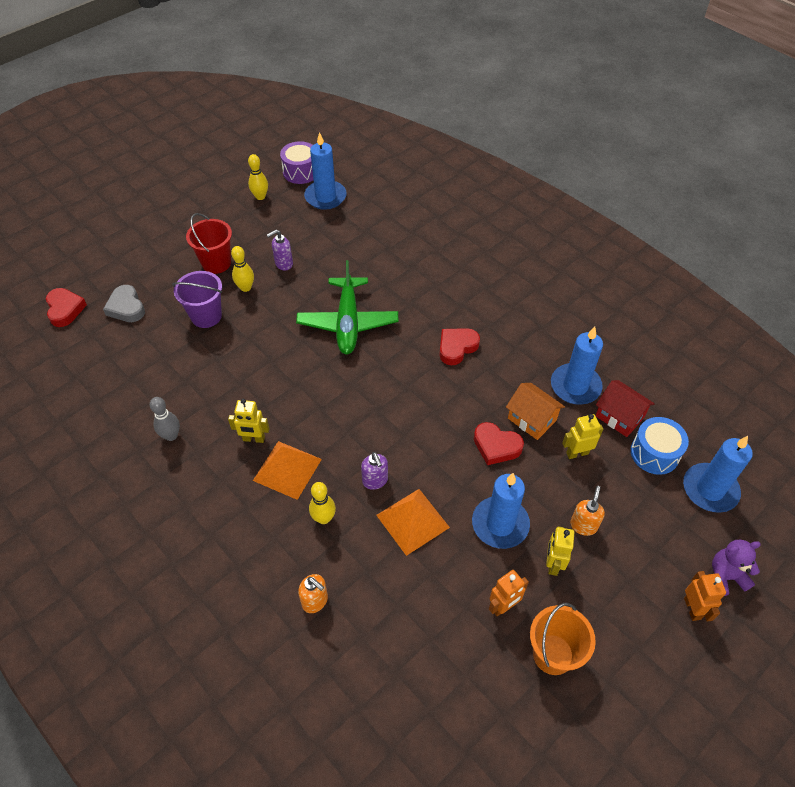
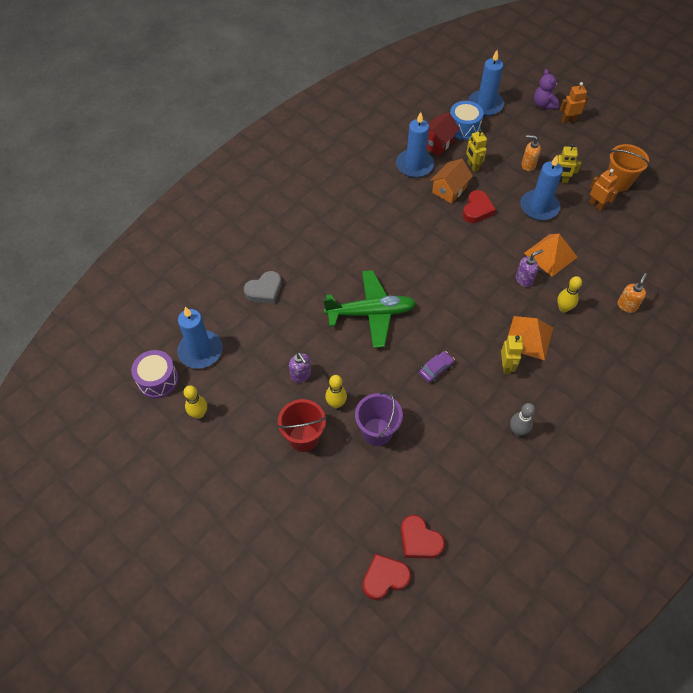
camera: 95 degrees left, 5 degrees up
(126, 307) = (374, 512): grey heart -> grey heart (264, 290)
(265, 372) = (436, 369): none -> purple car
(457, 347) = (388, 235): red heart -> red heart (419, 540)

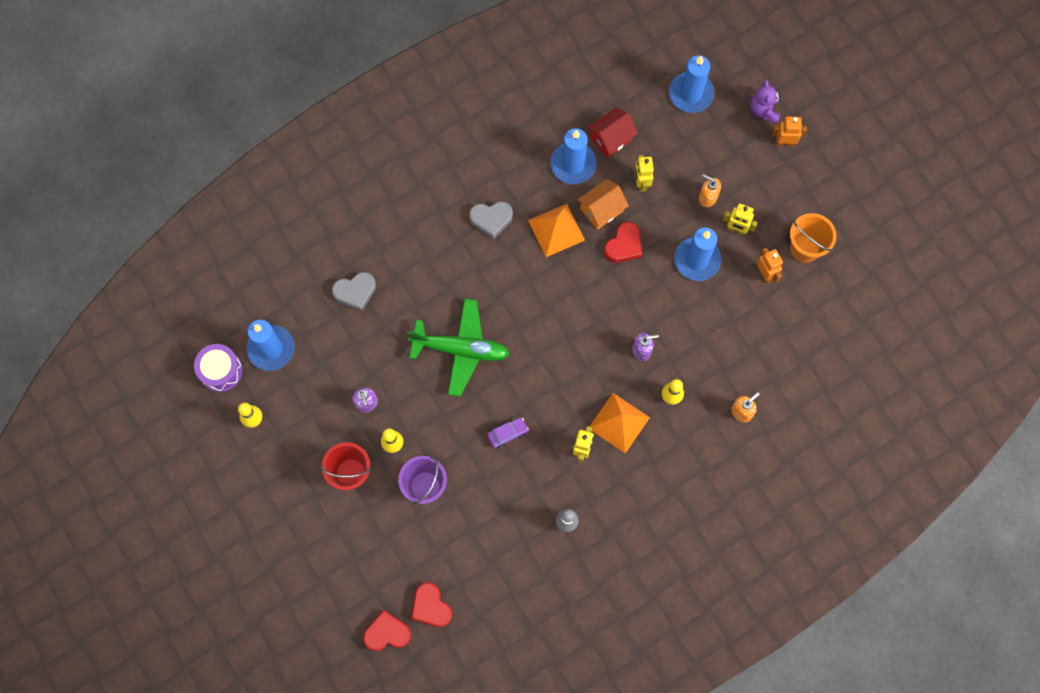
camera: 15 degrees right, 15 degrees up
(363, 214) = (491, 219): none -> grey heart
(463, 128) = (651, 123): blue drum -> none
(550, 255) = (684, 327): orange pyramid -> orange pyramid (556, 230)

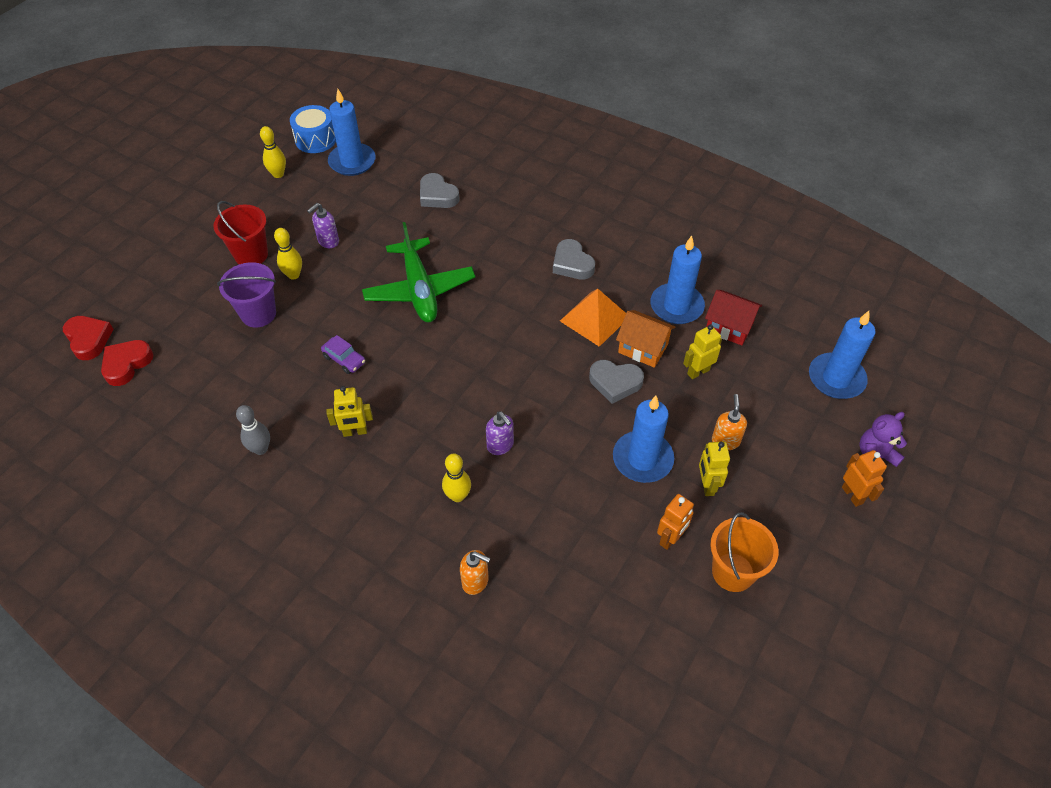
camera: 65 degrees right, 20 degrees down
(221, 371) = (315, 139): purple drum -> blue drum
(619, 422) = (402, 455): orange pyramid -> none
(624, 245) = (615, 383): red heart -> grey heart

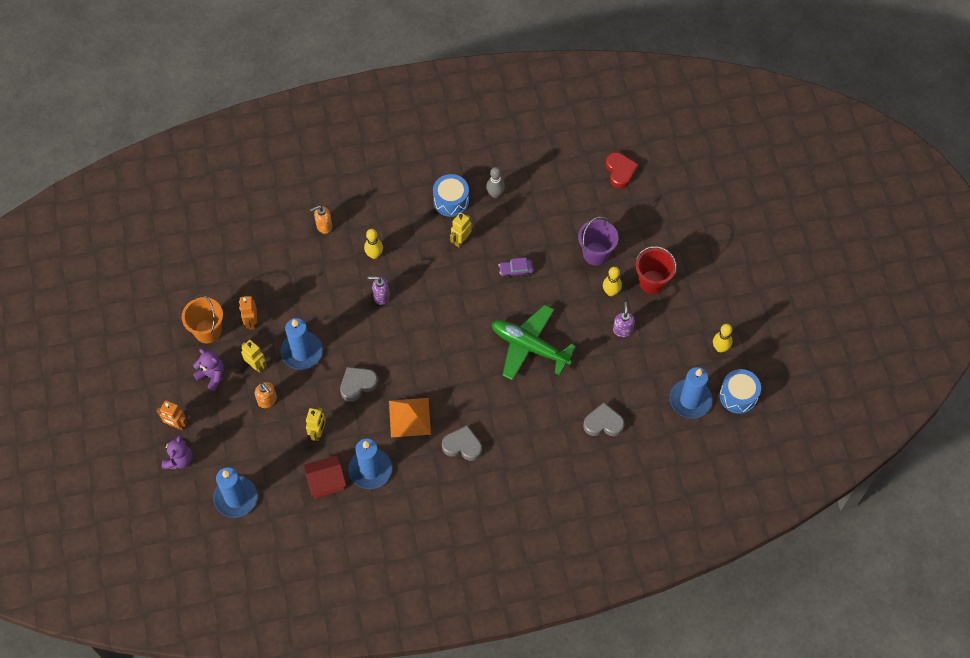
camera: 135 degrees right, 10 degrees up
(89, 339) = (659, 165): red heart -> none
(311, 482) = (451, 201): none -> blue drum
(643, 348) = (363, 421): orange house -> none
(768, 516) = (212, 375): none -> purple teddy bear

